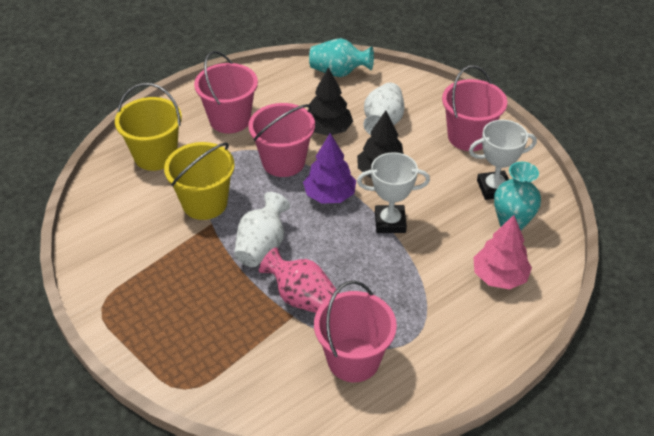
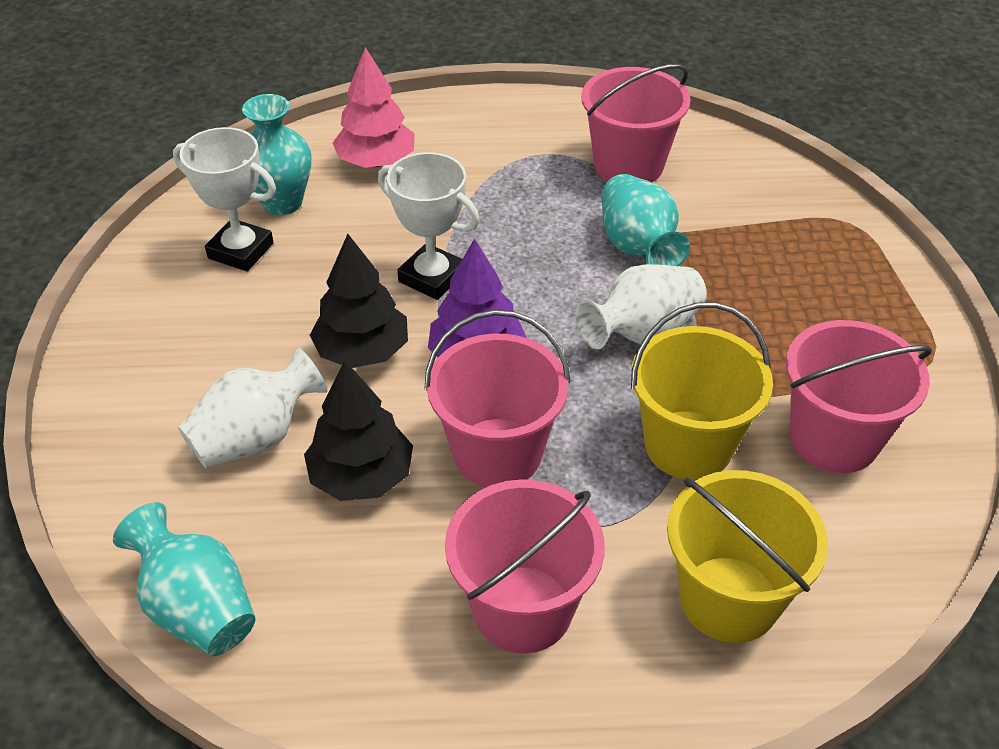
camera: 145 degrees left, 0 degrees up
(301, 298) = (637, 246): pink vase -> turquoise vase
(468, 137) = (165, 338): pink bucket -> pink bucket (834, 438)

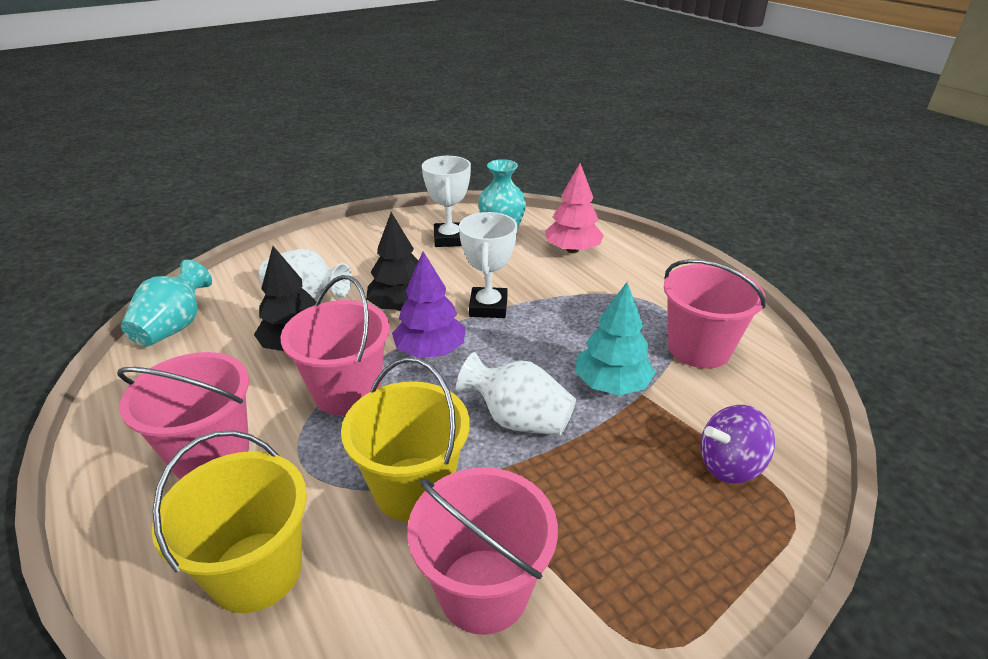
camera: 60 degrees right, 10 degrees down
(637, 246) = (611, 385): turquoise vase -> turquoise tree
(785, 229) = (729, 465): none -> purple spinning top

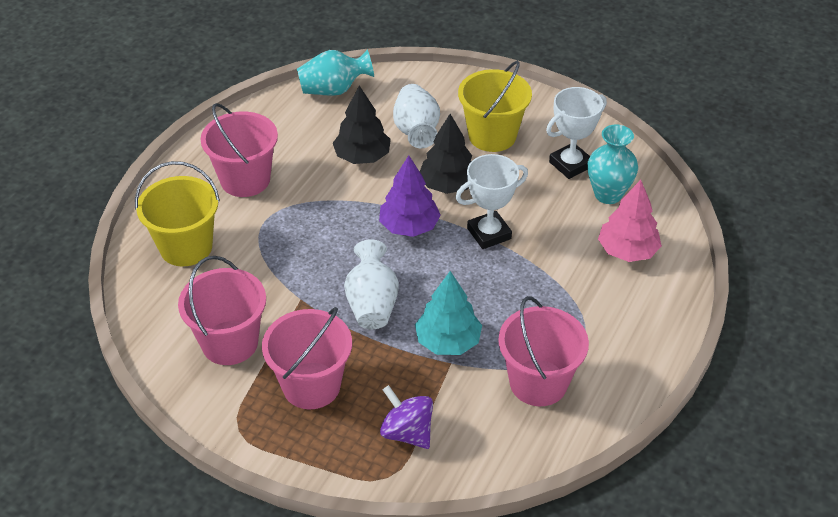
camera: 60 degrees right, 10 degrees up
(347, 391) = (336, 207): pink bucket -> pink bucket (311, 385)
(413, 488) = (279, 280): yellow bucket -> yellow bucket (492, 136)

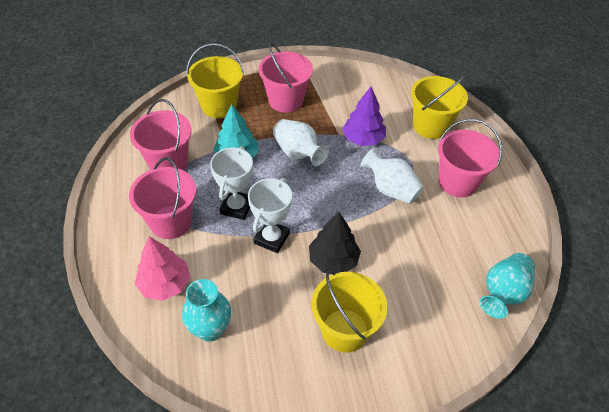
camera: 140 degrees right, 5 degrees up
(230, 343) = (346, 97): pink bucket -> pink bucket (171, 222)
(362, 157) = (412, 245): black tree -> none
(407, 432) = (219, 106): purple spinning top -> yellow bucket
(409, 226) = (326, 212): purple tree -> purple tree (363, 139)
(416, 131) = (403, 295): white vase -> white vase (391, 189)
(570, 164) = (260, 342): white trophy -> white trophy (236, 207)

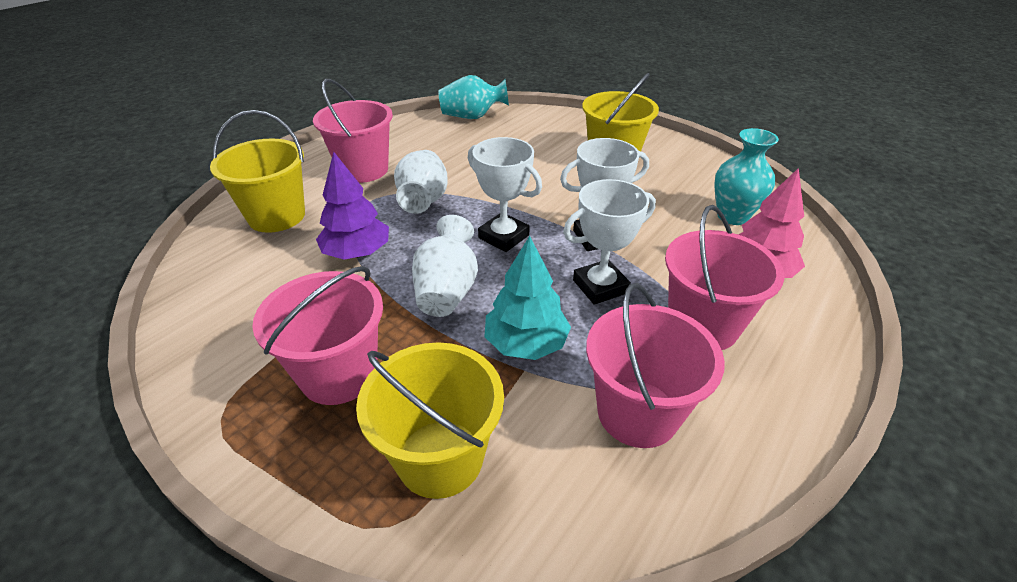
camera: 130 degrees left, 10 degrees down
(317, 200) = (503, 237): none -> white trophy
(333, 260) = (561, 192): black tree -> none

